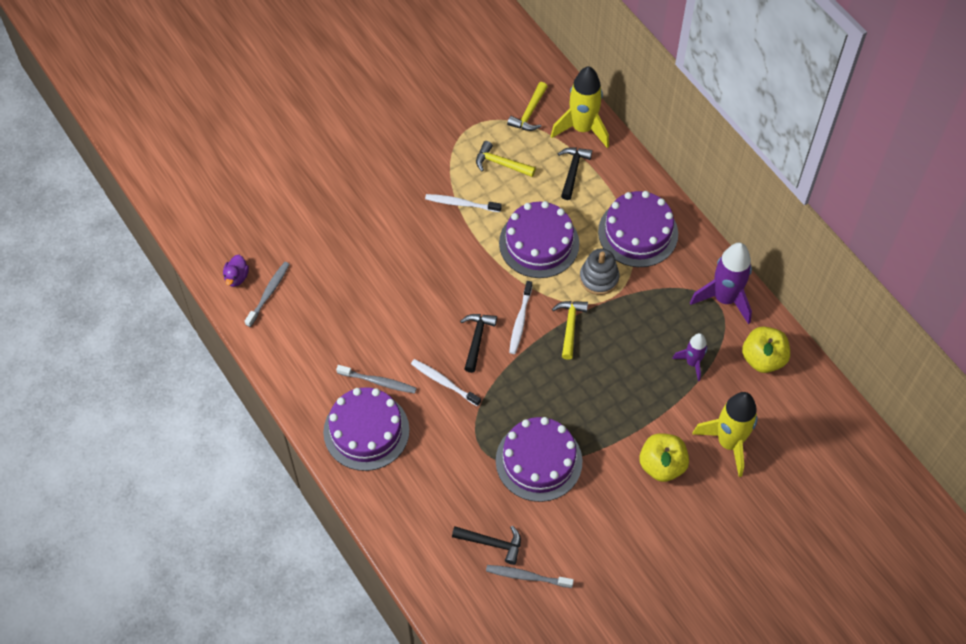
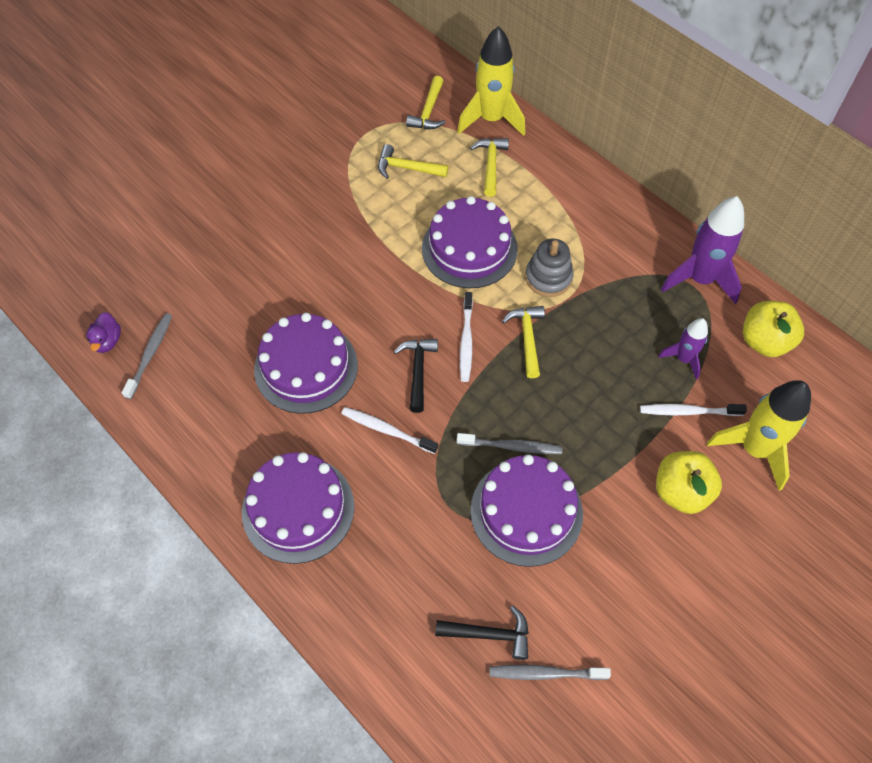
camera: 10 degrees left, 0 degrees up
(378, 382) = (304, 443): grey toothbrush -> grey toothbrush (511, 446)
(461, 204) = (369, 218): white toothbrush -> white toothbrush (689, 411)
(573, 171) = (490, 164): black hammer -> yellow hammer
(638, 233) = (581, 220): purple cake -> purple cake (306, 367)

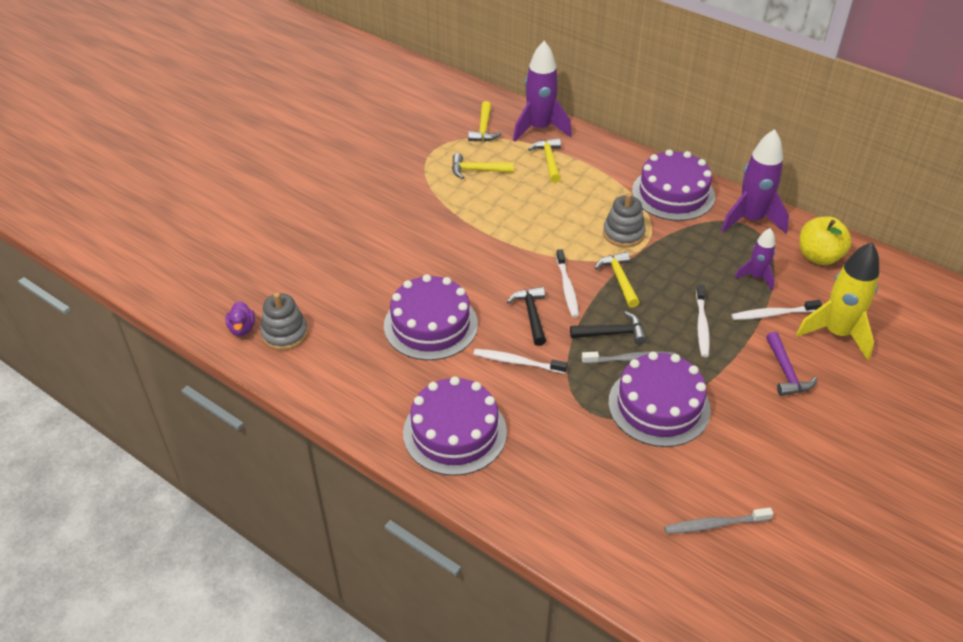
camera: 10 degrees left, 15 degrees down
(150, 355) = (285, 334): grey toothbrush -> grey stacking toy
(469, 248) = (549, 221): purple cake -> purple cake (673, 194)
(490, 634) = (656, 502): black hammer -> black hammer (612, 333)
(491, 119) = (539, 128): yellow rocket -> purple rocket
(603, 414) = (702, 325): none -> white toothbrush
(681, 491) = (786, 372): yellow apple -> purple hammer

